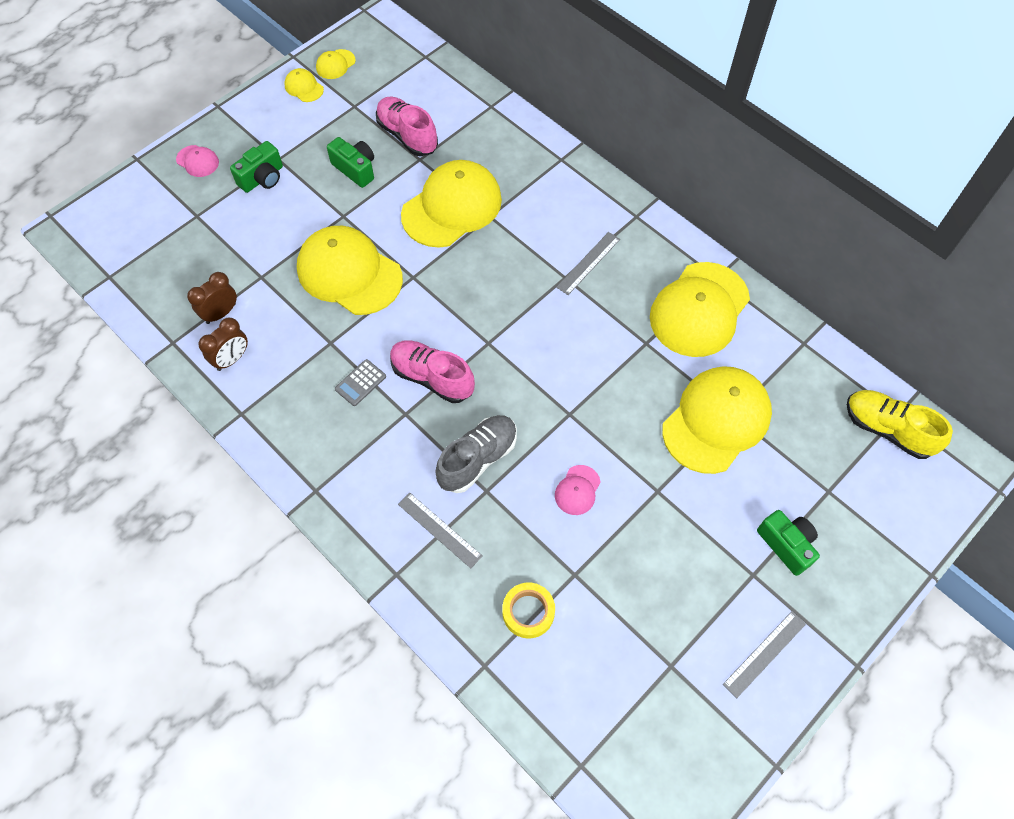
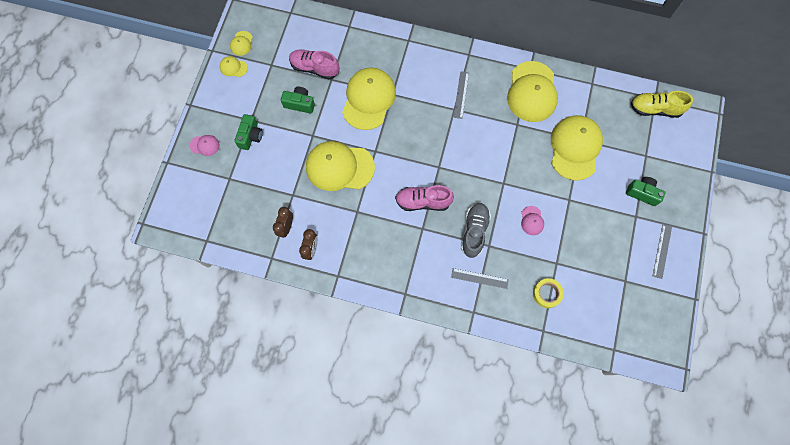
camera: 30 degrees left, 10 degrees up
(360, 383) = (388, 225): grey calculator -> none

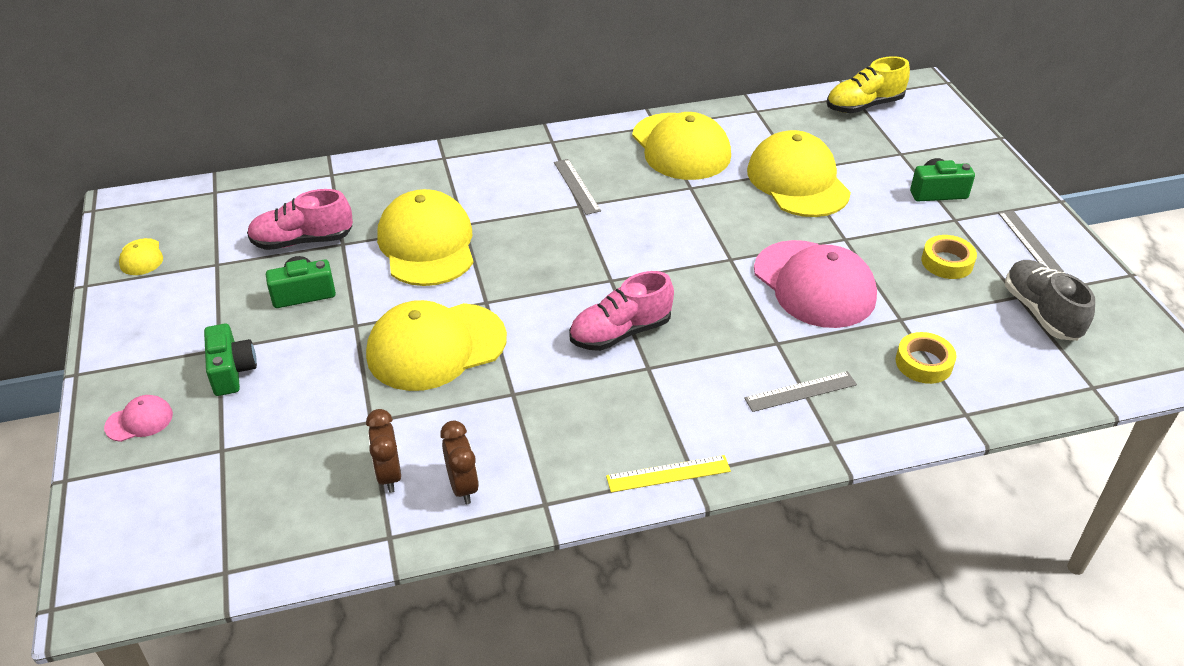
camera: 30 degrees left, 30 degrees down
(233, 67) = (142, 292): yellow cap -> none
(395, 289) = (668, 474): none -> yellow ruler
(474, 232) = (738, 335): grey shoe -> grey shoe (1041, 312)
(532, 220) = (814, 284): pink cap -> pink cap, size x2.32
(608, 241) = (947, 262): none -> yellow tape

